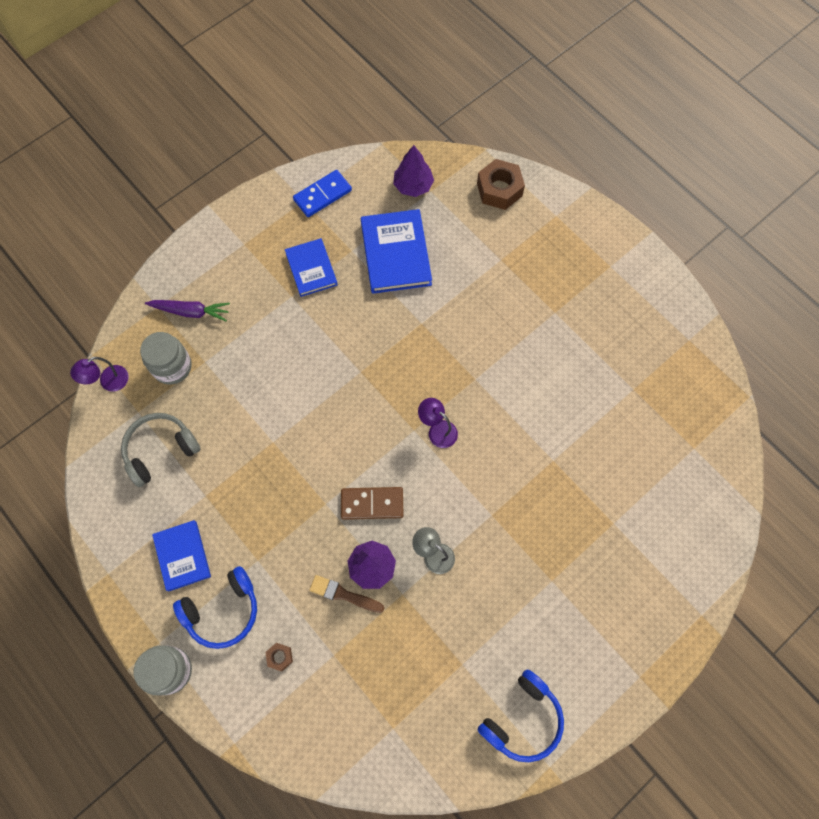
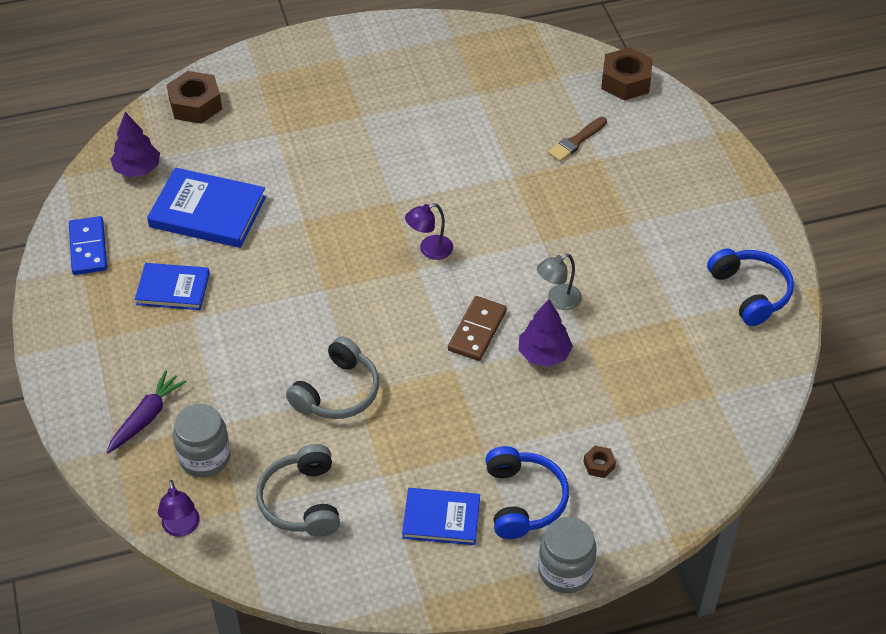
camera: 65 degrees left, 20 degrees down
(267, 428) = (338, 392): none -> grey headphones
(343, 594) = (560, 388): brown brush -> brown brush (576, 141)
(722, 508) = (625, 81): none -> brown nut

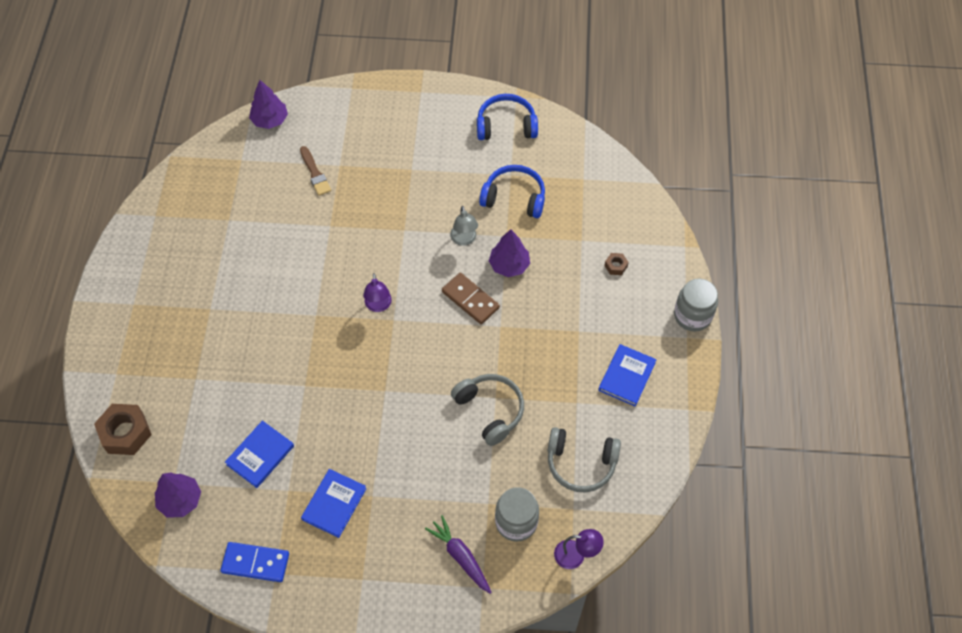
camera: 70 degrees left, 10 degrees up
(208, 212) = (260, 455): blue book -> blue book, size x0.64
(523, 500) = (628, 320): blue headphones -> blue headphones (514, 197)
(625, 81) = (270, 120): brown nut -> purple tree

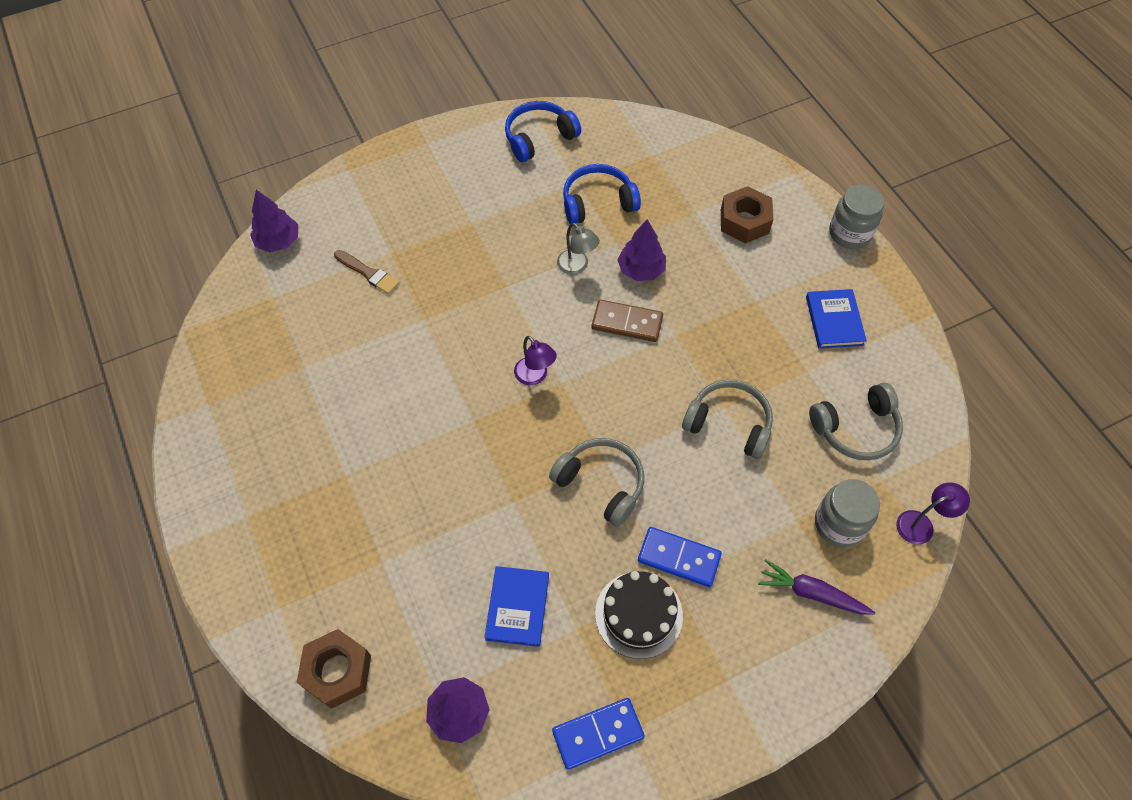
camera: 30 degrees left, 0 degrees up
(334, 504) = (638, 614): blue book -> black cake
(371, 404) = (601, 483): none -> grey headphones
(387, 482) = (679, 558): none -> blue domino
(616, 266) = (744, 221): brown nut -> brown nut, size x2.09

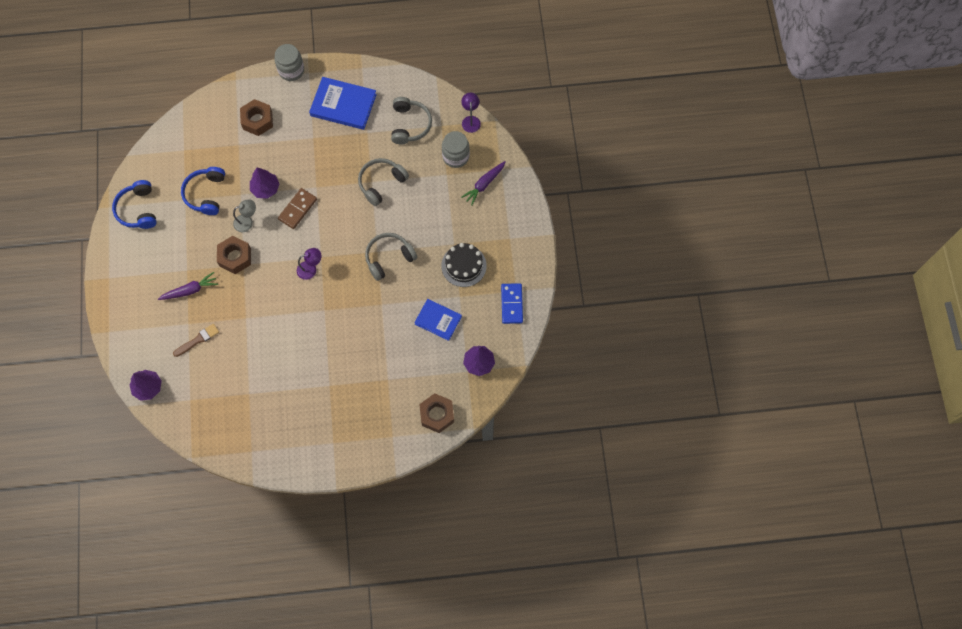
camera: 70 degrees left, 10 degrees up
(441, 237) = (190, 290): none -> purple carrot
(514, 272) = (235, 257): none -> brown nut
(679, 558) = (443, 236): blue domino -> none
(834, 321) = (343, 105): blue book -> blue book, size x1.56

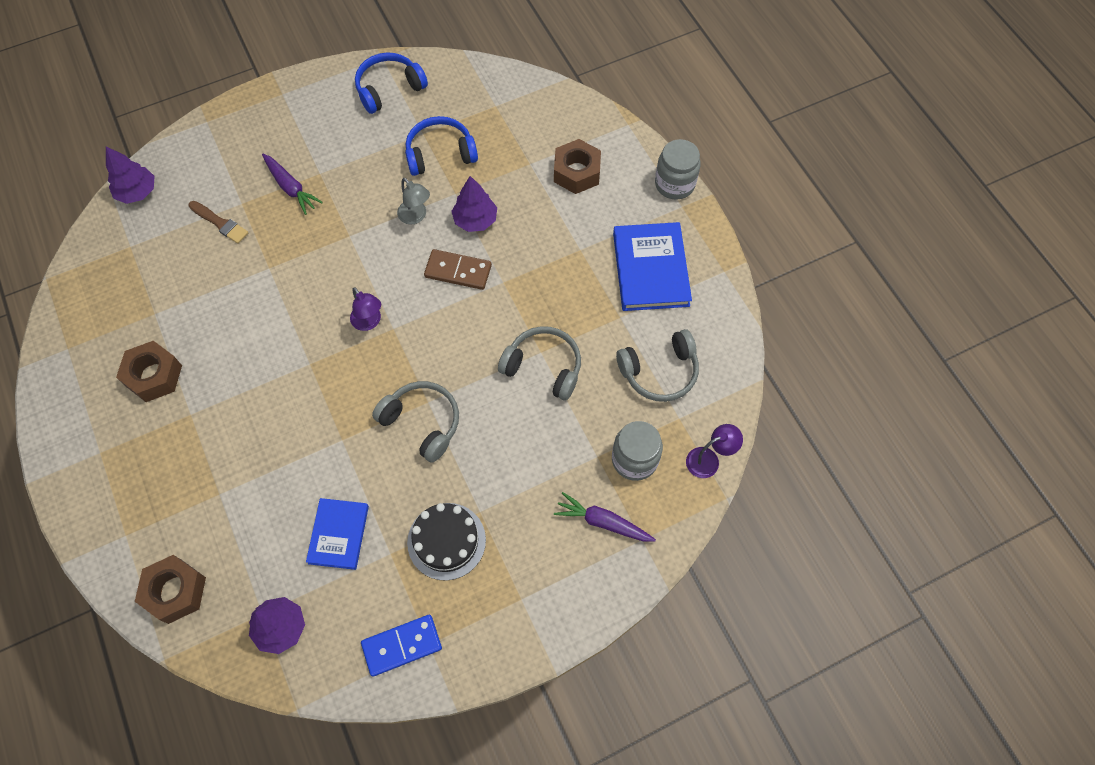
camera: 70 degrees right, 5 degrees down
(235, 257) = (357, 222): brown nut -> brown nut (154, 376)

